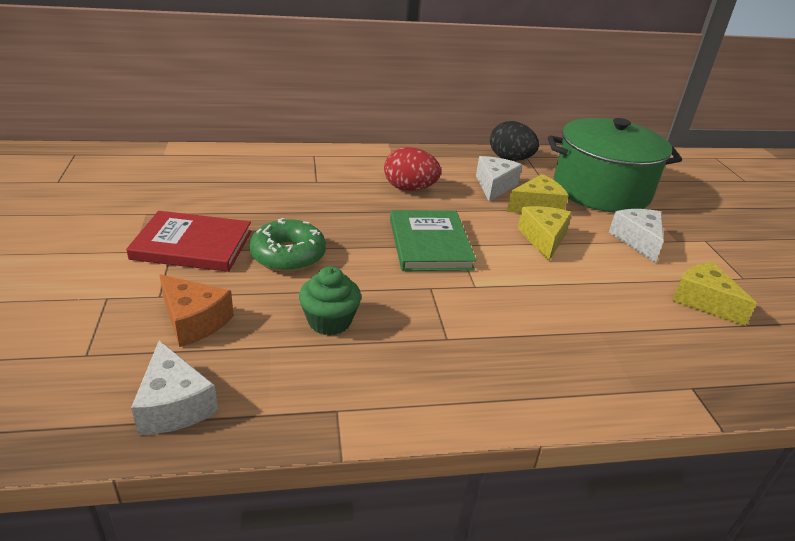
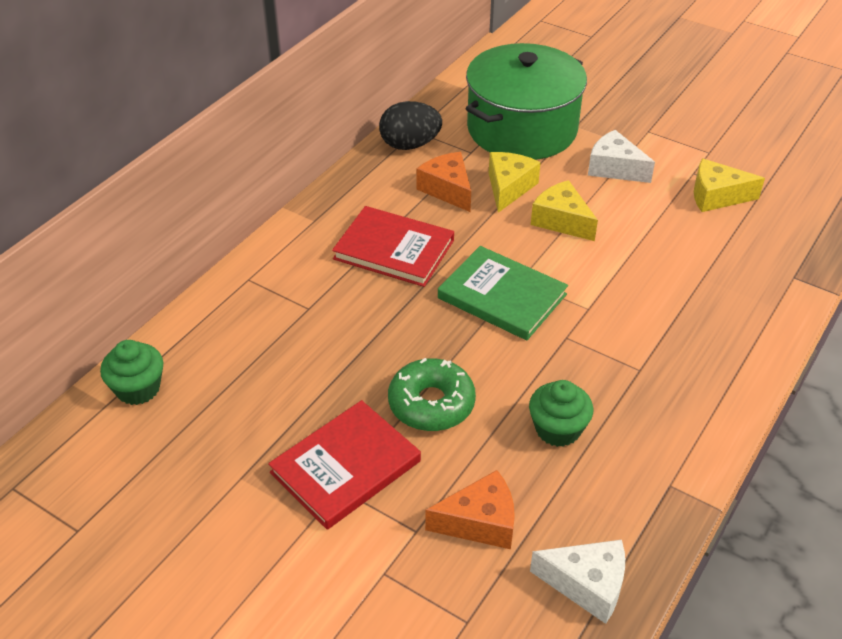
camera: 45 degrees left, 10 degrees up
(185, 158) = (138, 388): none -> green cupcake
(409, 189) = (394, 249): red egg -> red book
(494, 186) = (447, 189): white cheese -> orange cheese

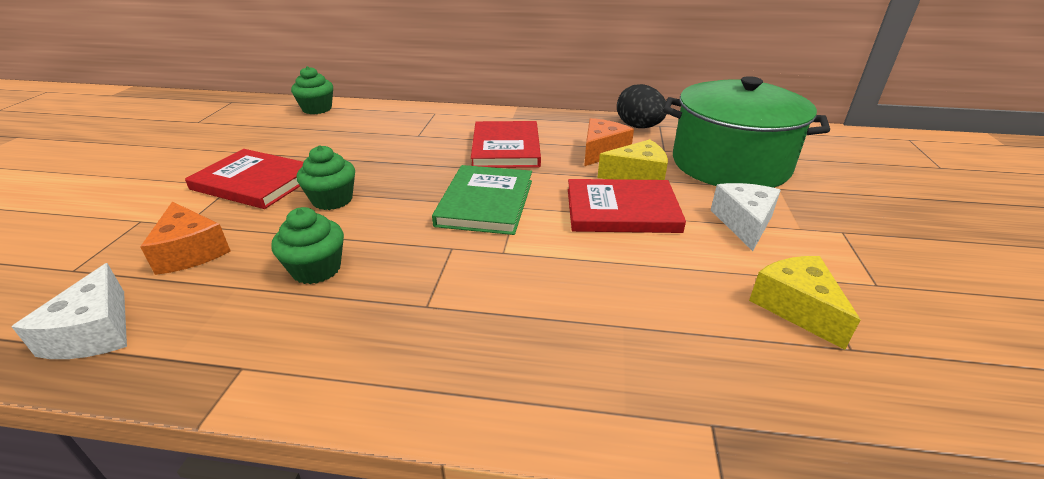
camera: 65 degrees right, 10 degrees down
(431, 404) = (332, 200): green donut -> green cupcake
(561, 221) = (622, 210): yellow cheese -> red book

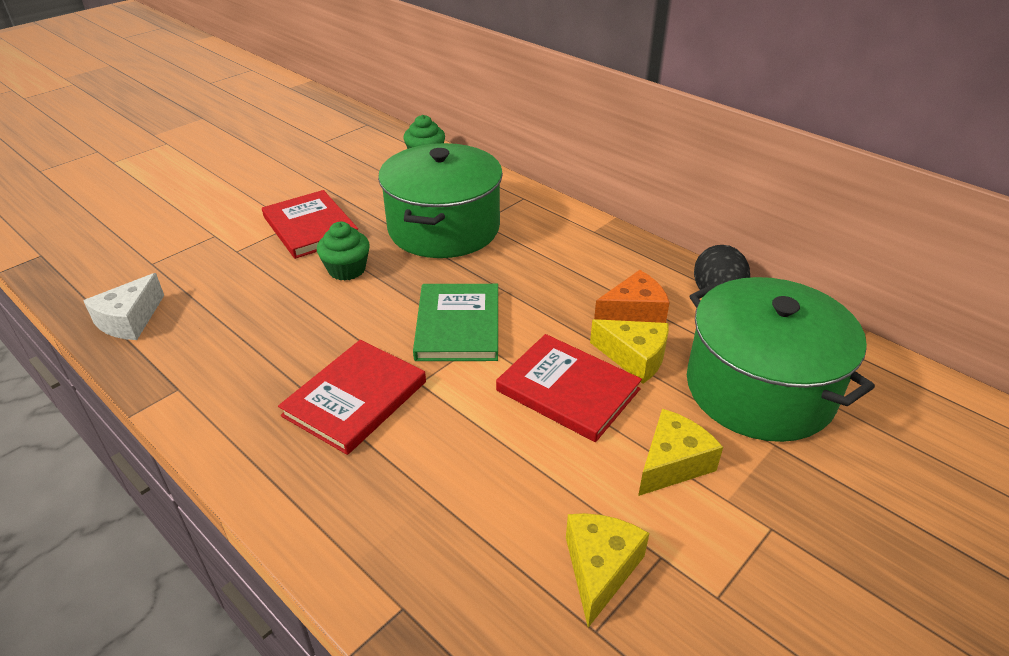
camera: 35 degrees right, 5 degrees up
(190, 251) = (221, 278): orange cheese -> none
(316, 269) = (280, 332): green cupcake -> none
(391, 147) = (443, 228): none -> green pot
(485, 202) = (458, 325): green book -> green book turned 45 degrees counterclockwise
(506, 148) = (543, 269): red book -> red book (355, 398)
(744, 223) = (672, 463): white cheese -> yellow cheese

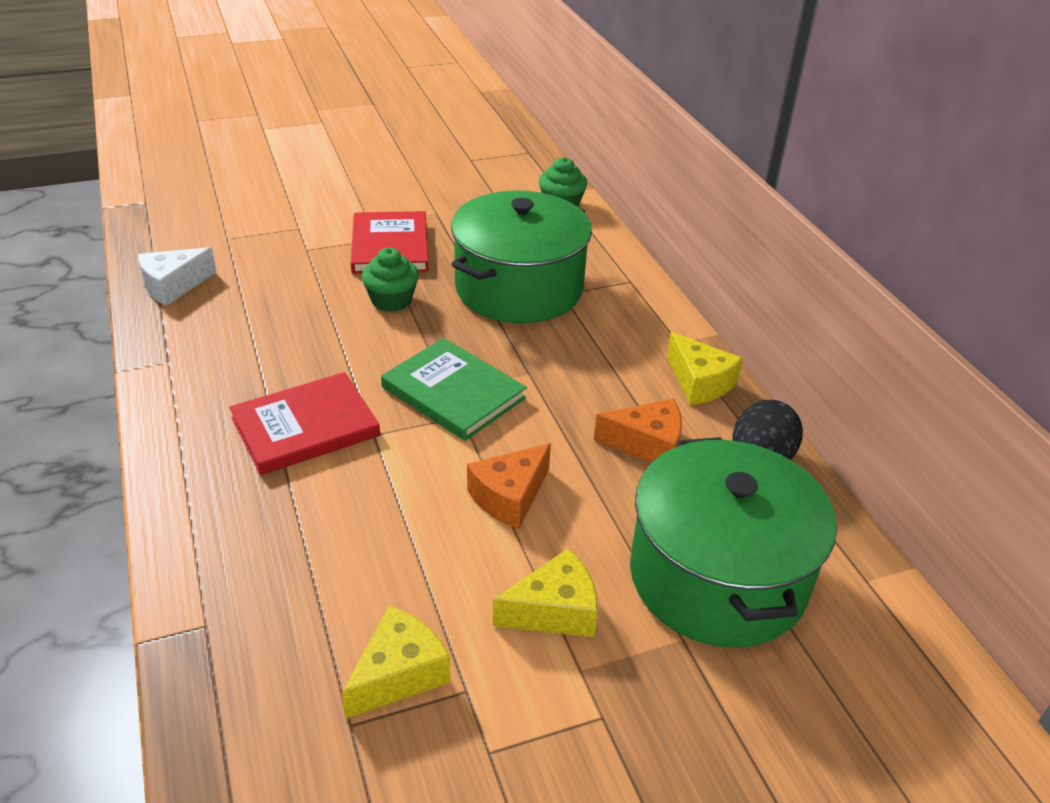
camera: 25 degrees right, 0 degrees up
(458, 325) = (453, 393): green book -> green book turned 75 degrees counterclockwise
(568, 390) = (509, 497): red book -> orange cheese
(634, 358) = (606, 491): yellow cheese -> yellow cheese (699, 382)

